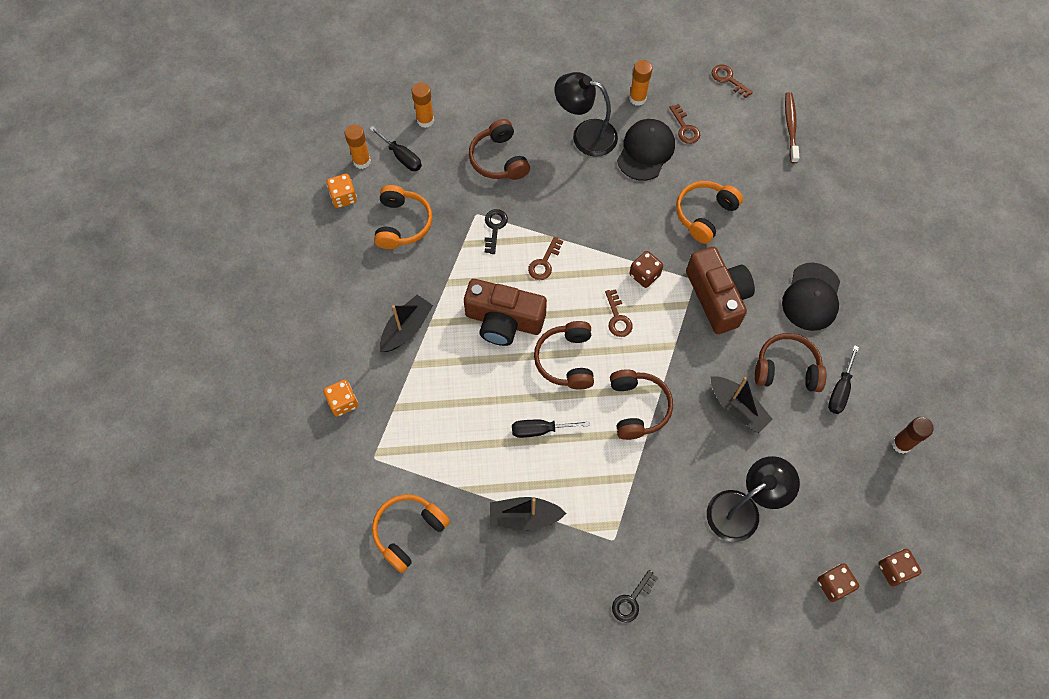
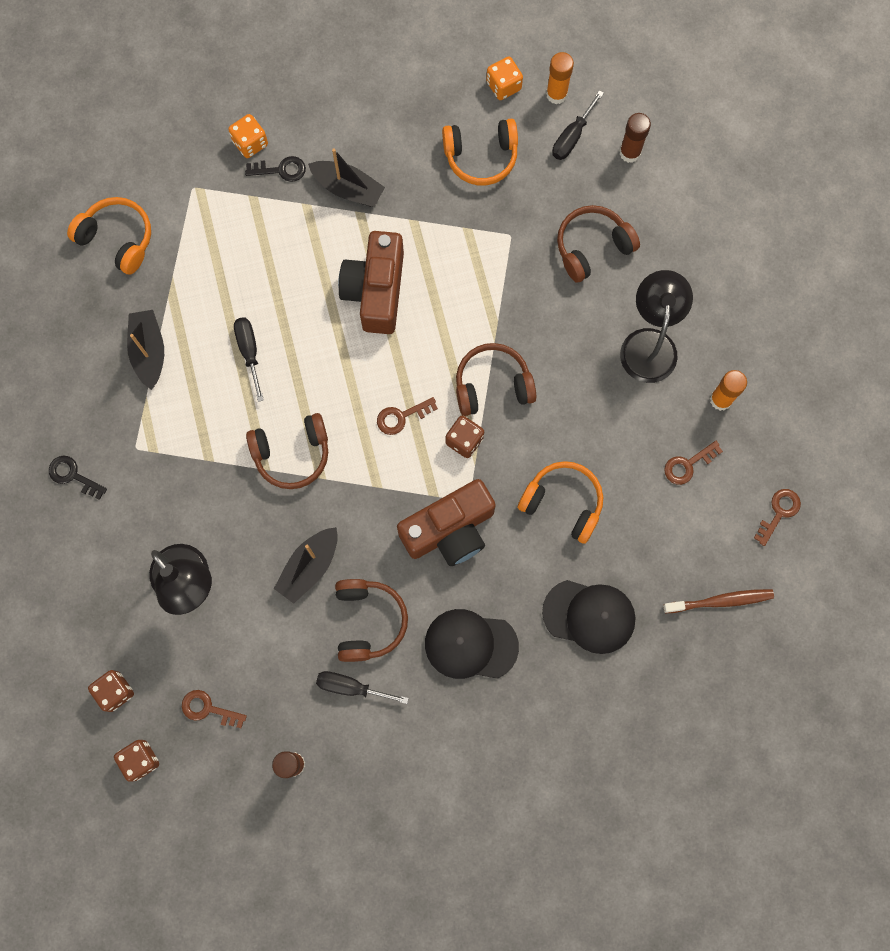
camera: 80 degrees right, 10 degrees up
(425, 120) = (630, 153): orange glue stick -> brown glue stick
(494, 228) = (495, 259): black key -> black key (281, 170)
(544, 263) = (459, 323): brown key -> brown key (208, 709)
(566, 360) = (338, 367): brown headphones -> brown headphones (492, 385)
(646, 151) = (642, 420): black cap -> black cap (589, 616)

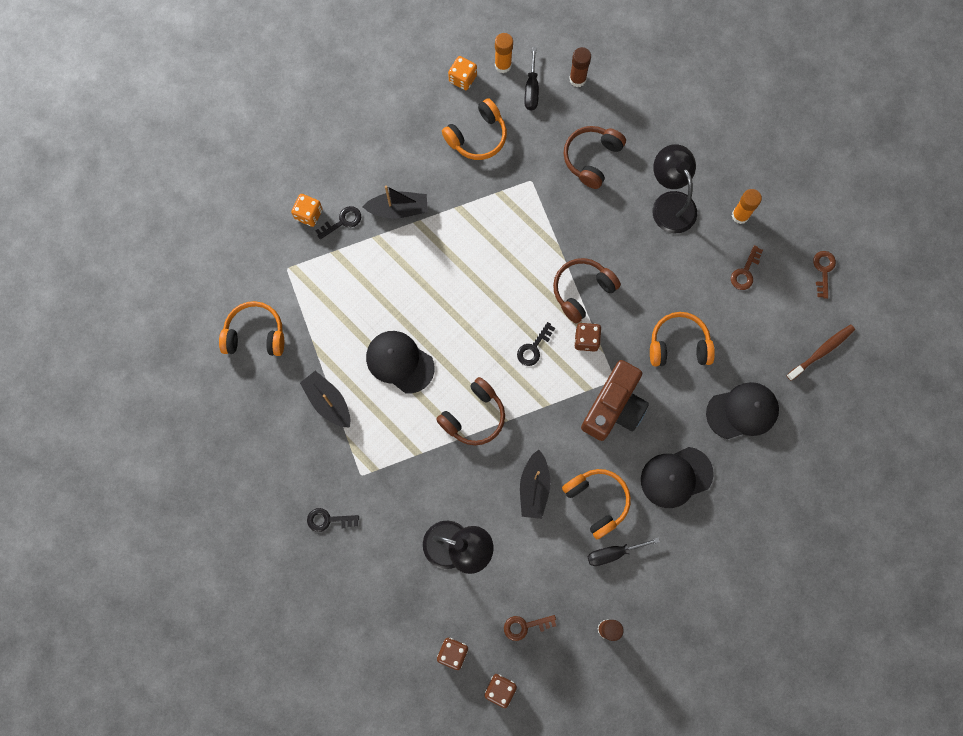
camera: 30 degrees left, 0 degrees up
(249, 352) = (400, 362): black screwdriver -> black cap
(368, 621) = (597, 501): brown headphones -> orange headphones
(376, 291) = (462, 270): brown camera -> none
(401, 417) = (533, 348): brown key -> black key

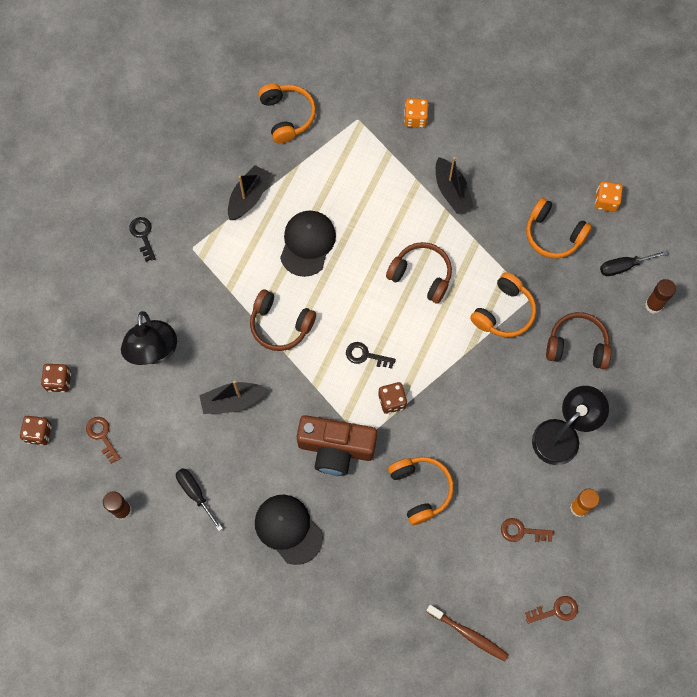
camera: 70 degrees right, 5 degrees down
(342, 221) = (420, 148): black key -> none
(503, 65) = (636, 232): orange glue stick -> none
(582, 291) = (439, 381): brown headphones -> brown headphones (421, 275)
(597, 501) = (239, 462): orange headphones -> orange headphones (504, 312)
(742, 411) = (377, 573): black cap -> none

